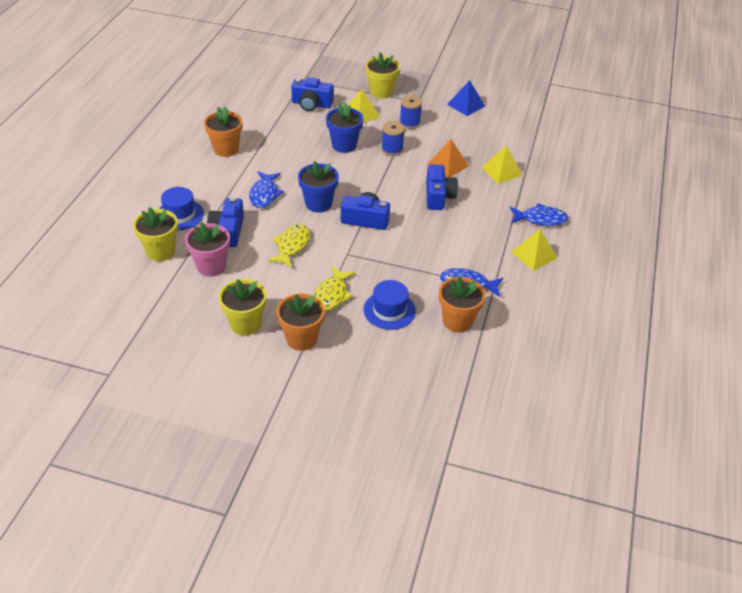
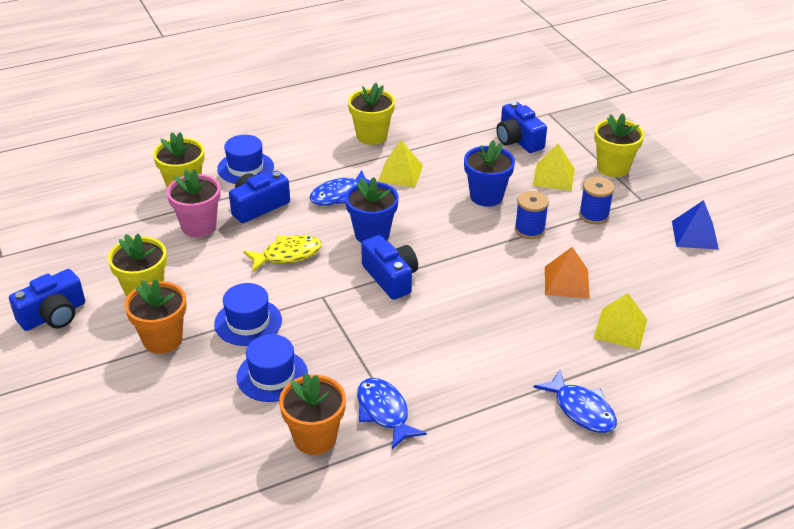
camera: 50 degrees right, 5 degrees down
(226, 149) = (371, 136): orange flower pot -> yellow flower pot
(331, 295) = (248, 322): yellow fish -> blue hat
(438, 196) = (502, 306): blue camera -> blue camera (53, 315)
(534, 255) = (508, 439): yellow pyramid -> yellow pyramid (400, 173)

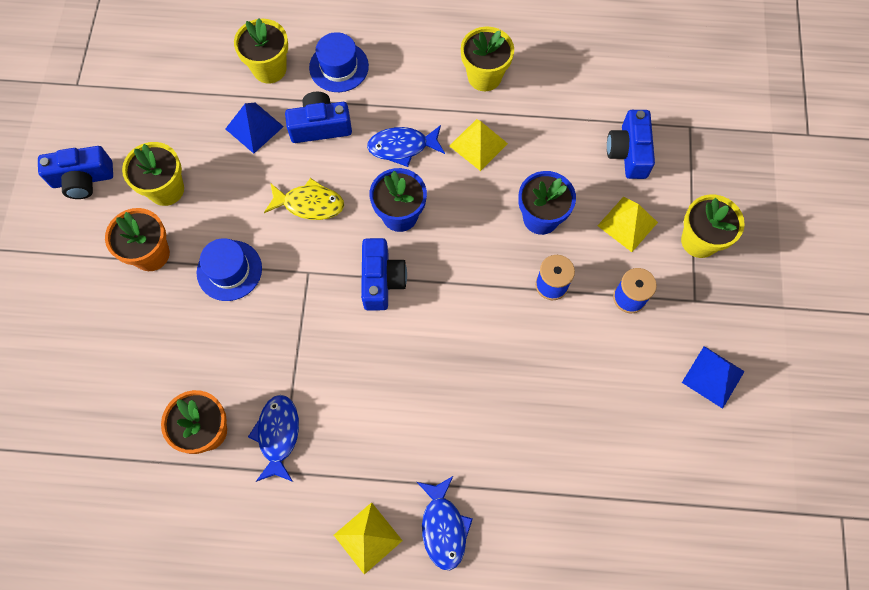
camera: 30 degrees right, 30 degrees up
(199, 226) = (254, 127): pink flower pot -> blue pyramid
(272, 375) = (213, 343): blue hat -> none
(566, 282) = (538, 371): orange pyramid -> none
(620, 328) = (547, 455): yellow pyramid -> yellow pyramid (368, 537)

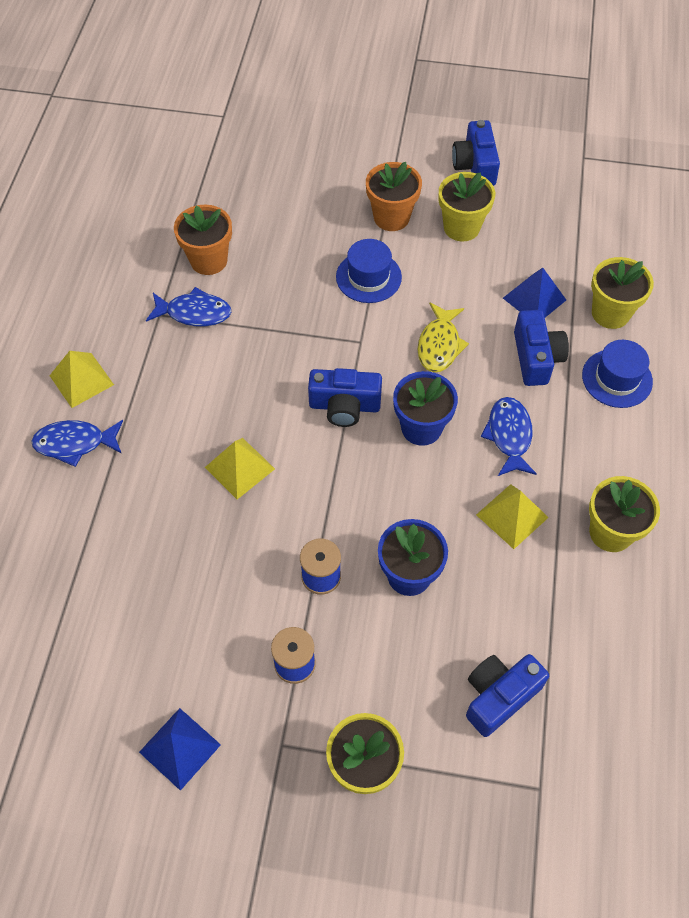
camera: 95 degrees right, 10 degrees down
(627, 224) = (394, 677): yellow pyramid -> yellow pyramid (240, 468)
(628, 152) = (499, 696): blue camera -> blue camera turned 45 degrees counterclockwise

